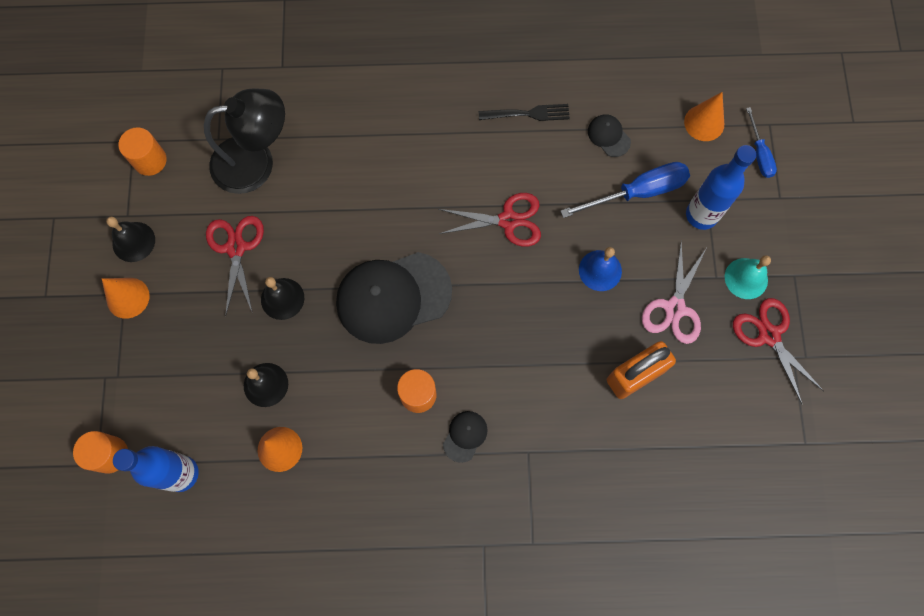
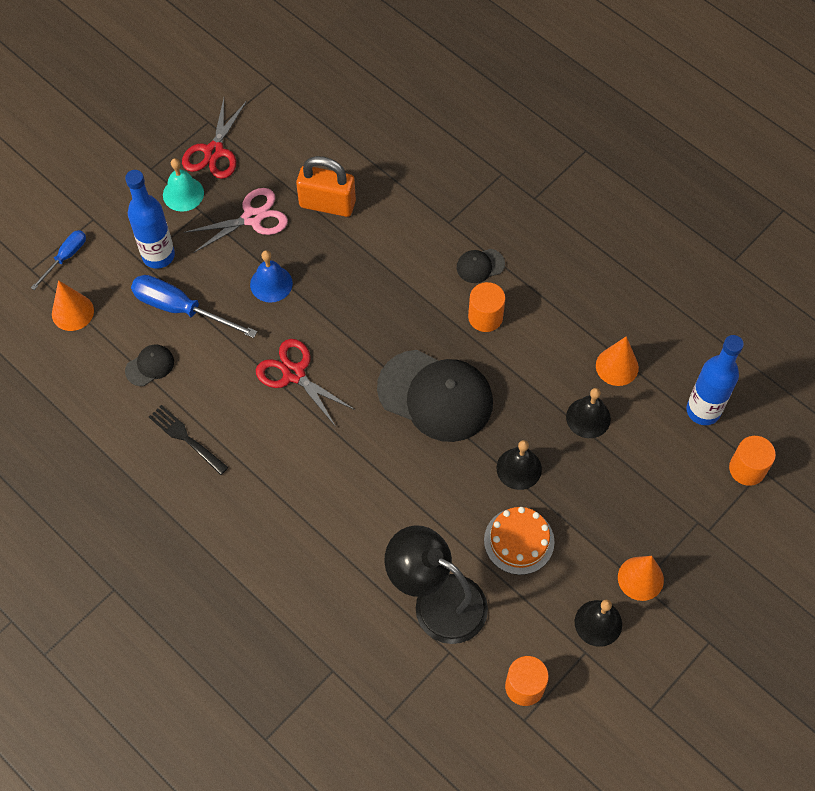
camera: 135 degrees left, 10 degrees down
(236, 248) = (519, 541): red scissors -> orange cake
(608, 136) = (150, 366): black cap -> black cap turned 135 degrees counterclockwise

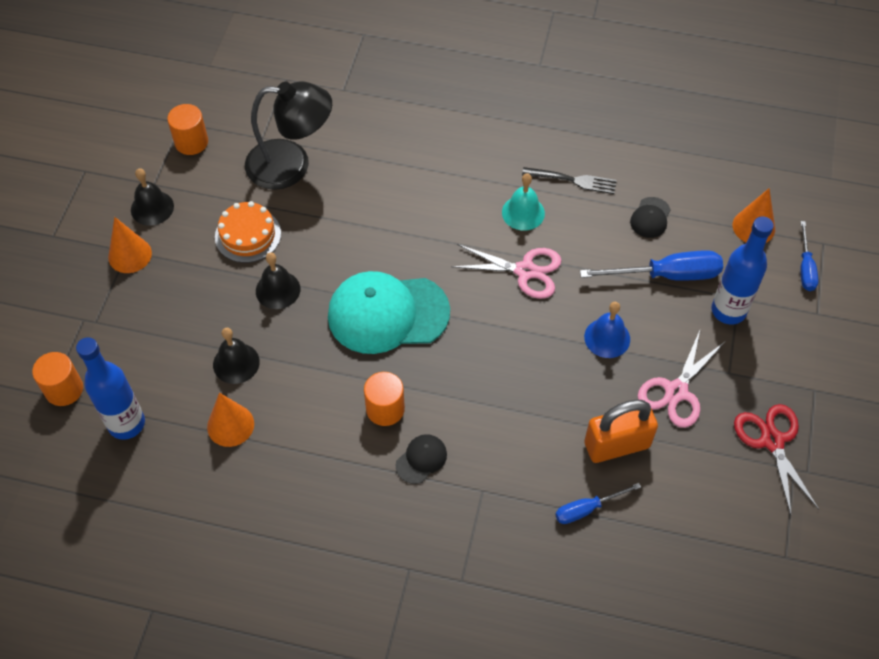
camera: 150 degrees right, 5 degrees down
(183, 194) = (761, 381): turquoise bell -> turquoise bell (523, 212)
(294, 373) = (525, 271): red scissors -> pink scissors
(382, 174) = (587, 509): none -> blue screwdriver
(435, 396) = (387, 314): black cap -> turquoise cap

